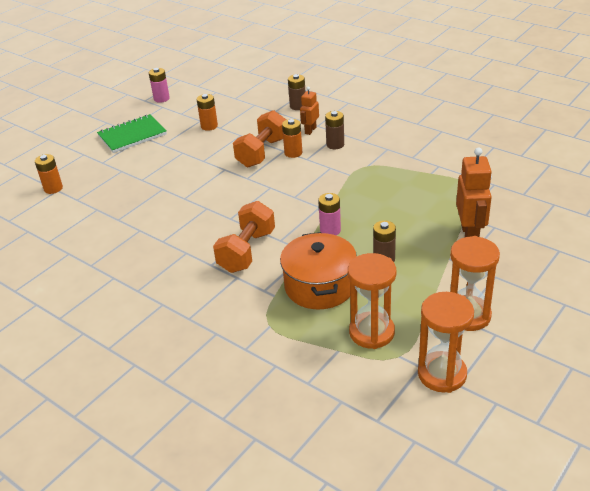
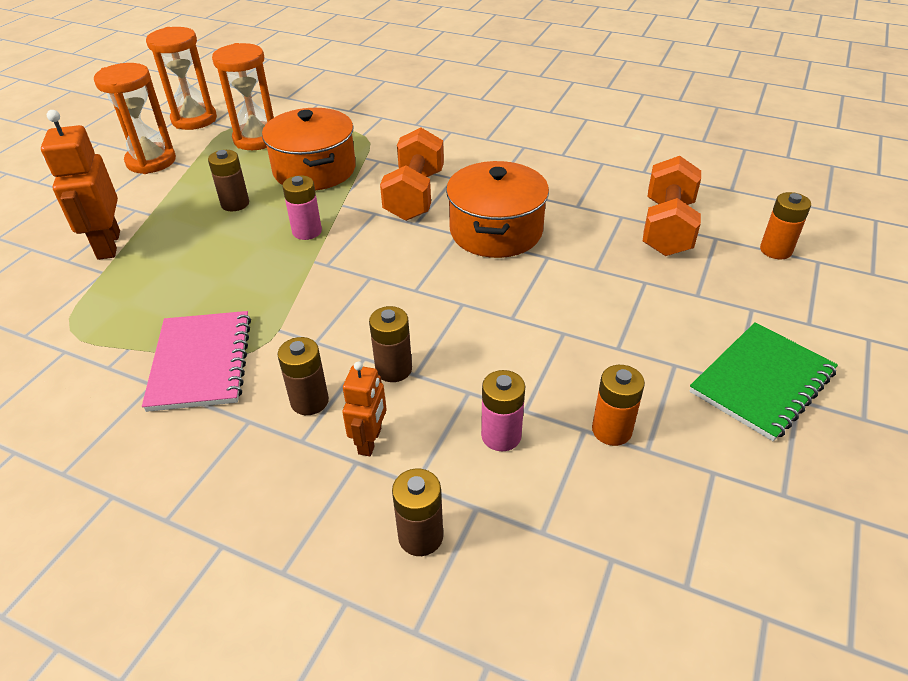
camera: 165 degrees right, 5 degrees up
(161, 98) = (817, 531): pink battery -> pink battery (501, 436)
(205, 217) = (496, 231): none -> orange pot
(262, 152) = (457, 364): orange dumbbell -> orange dumbbell (667, 228)
(293, 153) = (393, 369): orange battery -> brown battery
(389, 163) = (201, 362): none -> pink notebook

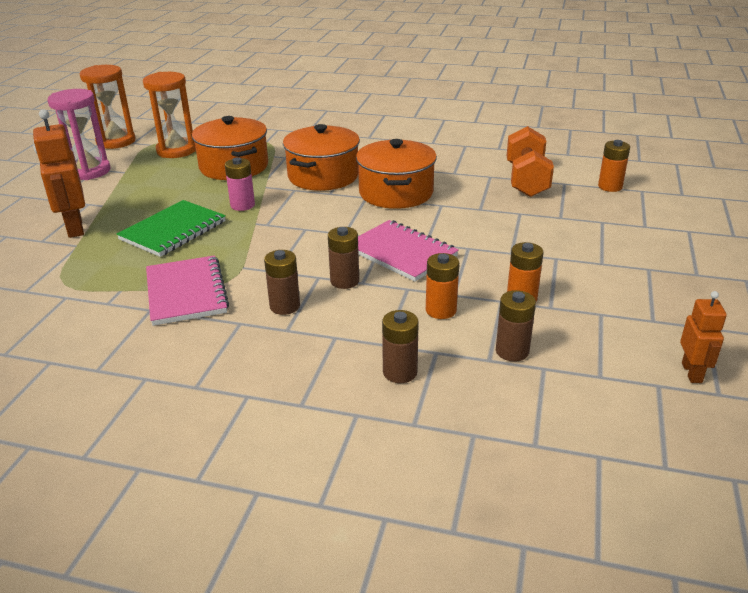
camera: 10 degrees left, 10 degrees down
(151, 161) = (89, 171): orange hourglass -> pink hourglass
(235, 204) = (174, 193): brown battery -> brown battery (512, 351)
(370, 441) = (341, 324): orange robot -> orange robot (692, 373)
(414, 195) = (323, 176): orange dumbbell -> orange pot
(477, 331) = (401, 253): none -> pink notebook
(501, 436) = (441, 310): pink battery -> orange battery
(762, 382) = (621, 261): green notebook -> green notebook (173, 231)

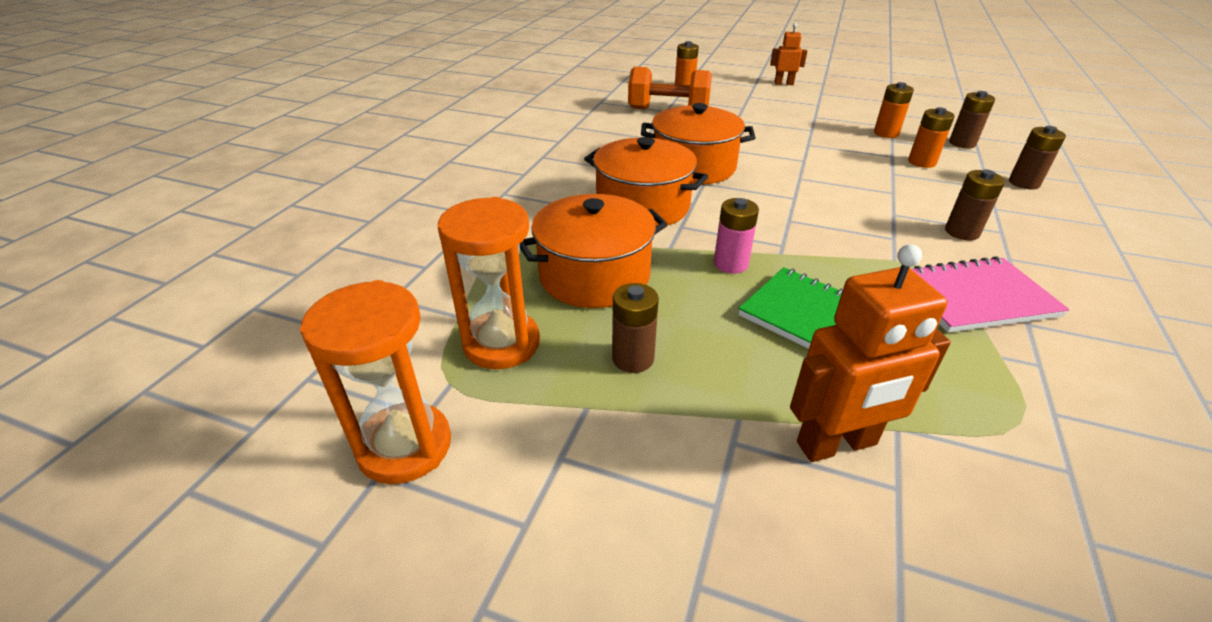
camera: 85 degrees left, 5 degrees up
(89, 171) = (572, 468): pink hourglass -> none
(344, 281) = (896, 200): brown battery -> brown battery (633, 358)
(401, 253) = (828, 171): pink notebook -> none
(692, 373) = (946, 101): orange robot -> orange robot (783, 83)

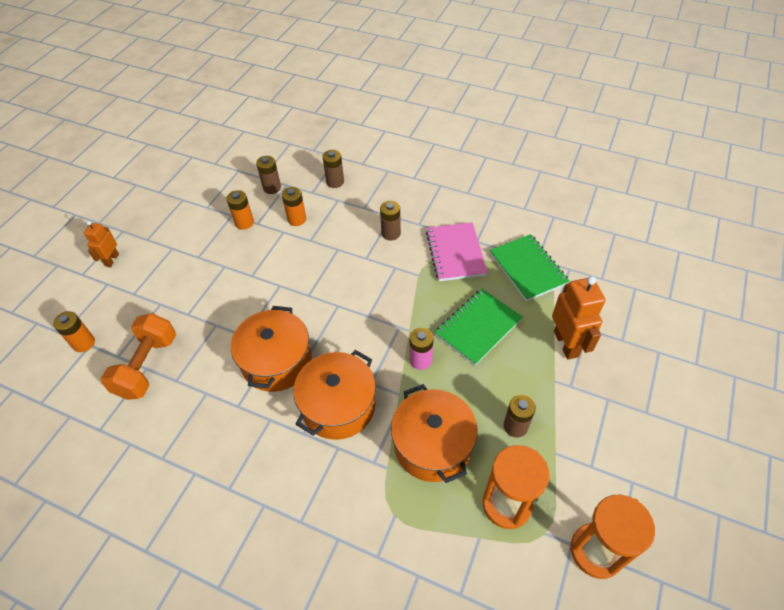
camera: 85 degrees left, 15 degrees up
(1012, 395) = (528, 268): none -> green notebook

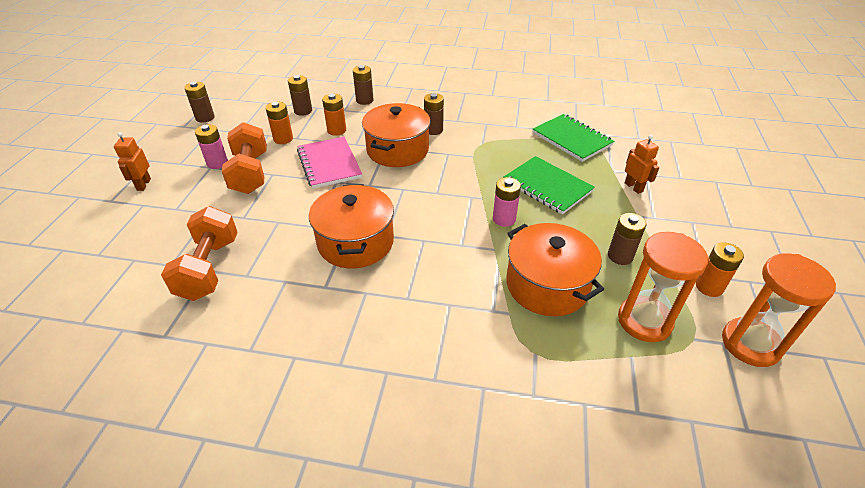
camera: 15 degrees left, 10 degrees down
(84, 343) = (126, 259): orange battery -> orange battery (709, 287)
(179, 244) = (217, 163): none -> pink battery
(180, 183) = (205, 118): none -> brown battery
(205, 262) = (250, 173): none -> orange dumbbell
(338, 406) = (436, 269): orange pot -> orange pot (397, 150)
(455, 253) = (500, 136): pink notebook -> pink notebook (329, 164)
(478, 327) = (547, 186): green notebook -> green notebook turned 75 degrees counterclockwise
(566, 344) = (633, 187): orange robot -> orange robot, size x0.59

